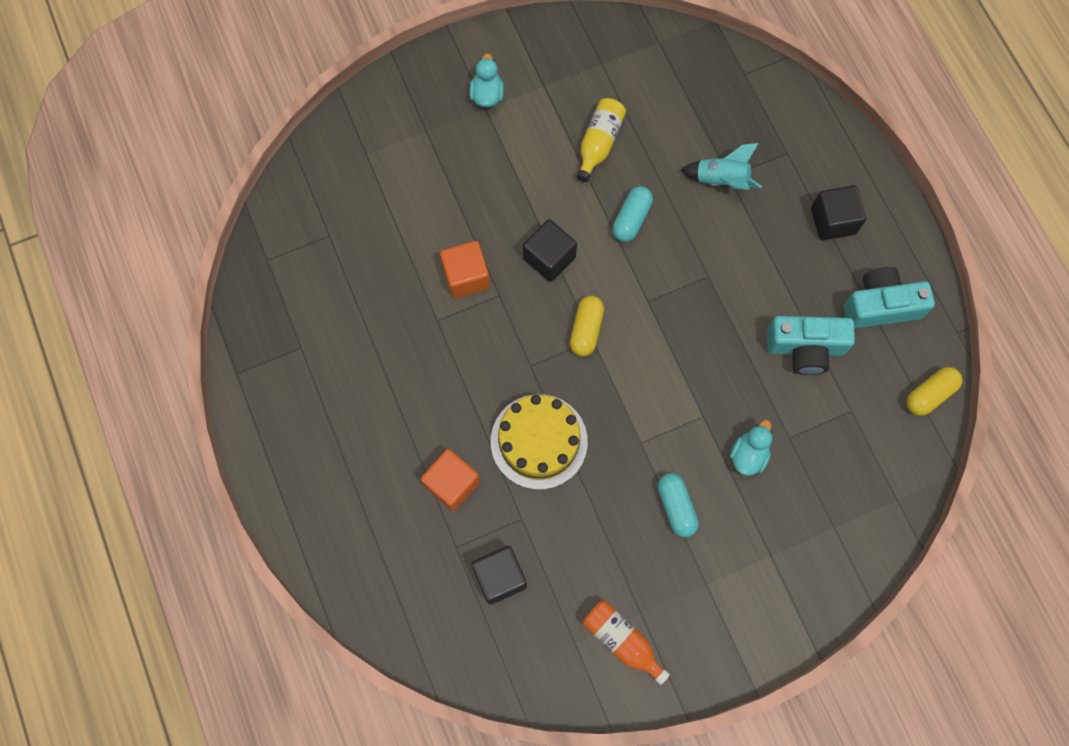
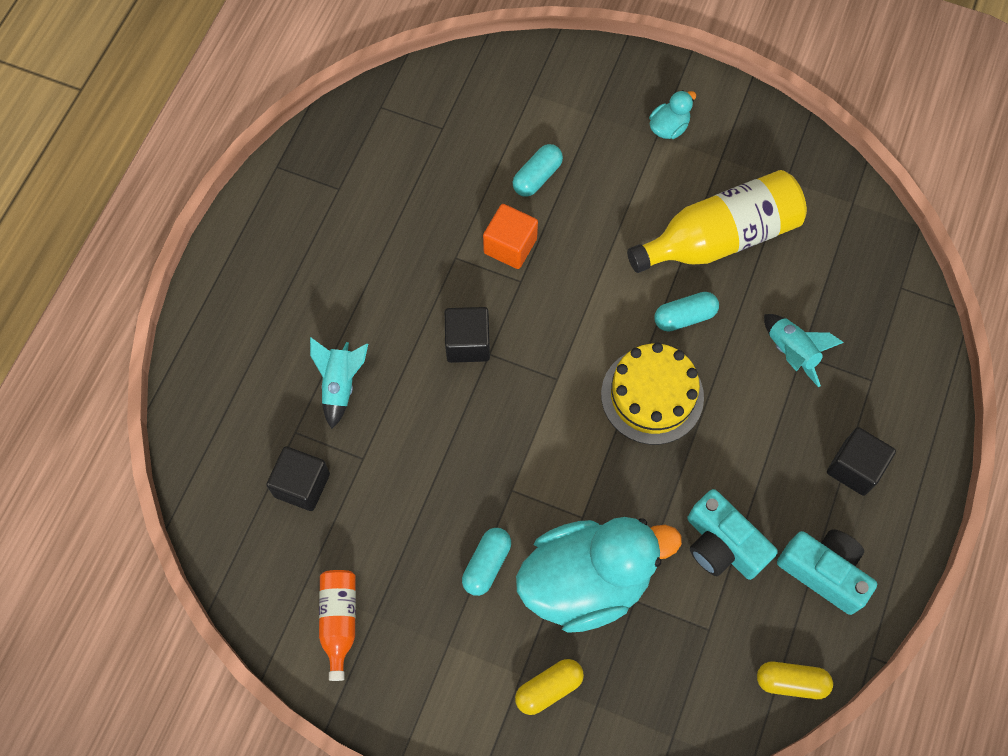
camera: 45 degrees right, 5 degrees down
(433, 211) = (537, 177): none -> turquoise capsule
(452, 484) = (340, 385): orange cube -> turquoise rocket
(539, 441) = (435, 415): yellow cake -> yellow cake (652, 395)
(549, 258) = (588, 288): black cube -> black cube (468, 343)
(586, 329) = (559, 367): yellow capsule -> yellow capsule (548, 688)
(599, 143) = (719, 238): yellow bottle -> yellow bottle, size x1.88
(748, 455) = (586, 581): turquoise duck -> turquoise duck, size x2.46

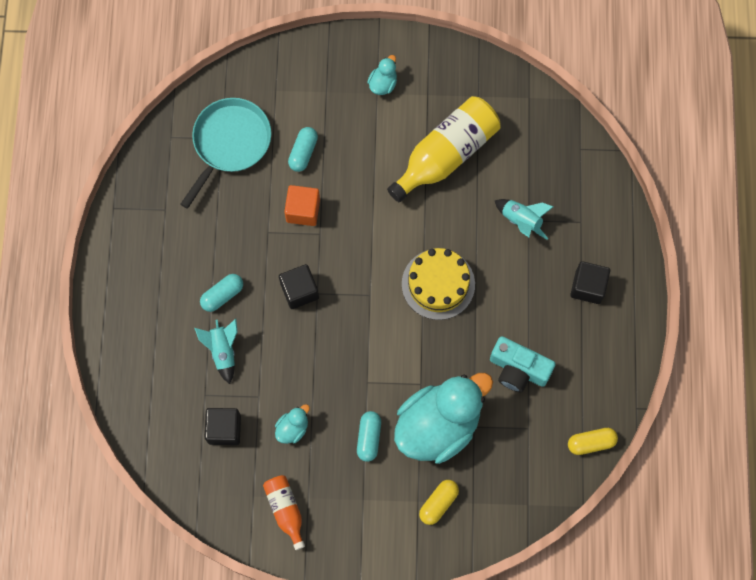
camera: 20 degrees left, 5 degrees up
(391, 515) = (292, 428): none -> turquoise duck
(450, 136) = (230, 143): none -> turquoise pan
(684, 317) = (441, 220): turquoise capsule -> turquoise capsule (222, 295)
(824, 572) = (589, 364): turquoise camera -> none

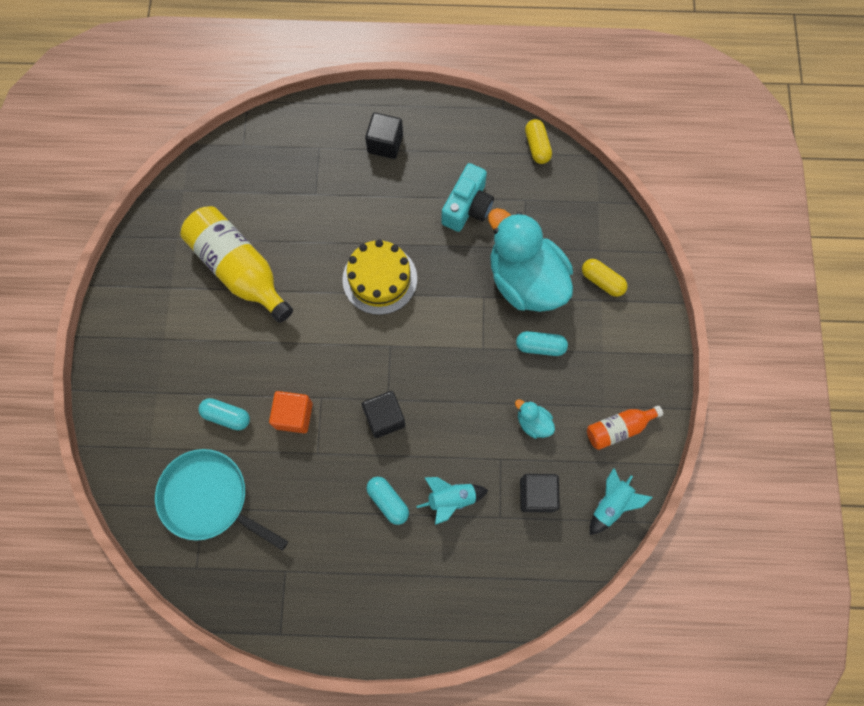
camera: 90 degrees left, 0 degrees up
(383, 84) = (153, 332): turquoise duck -> none
(521, 221) = (316, 200): turquoise rocket -> turquoise rocket (611, 504)

